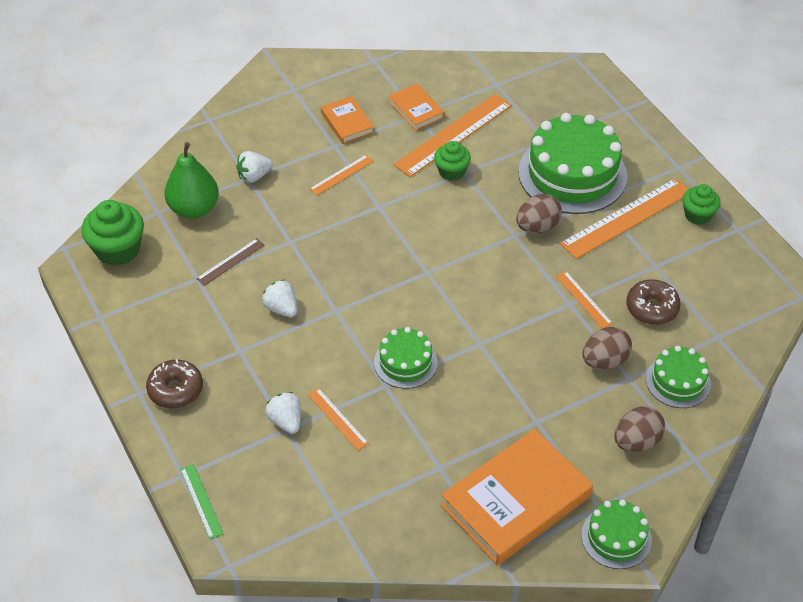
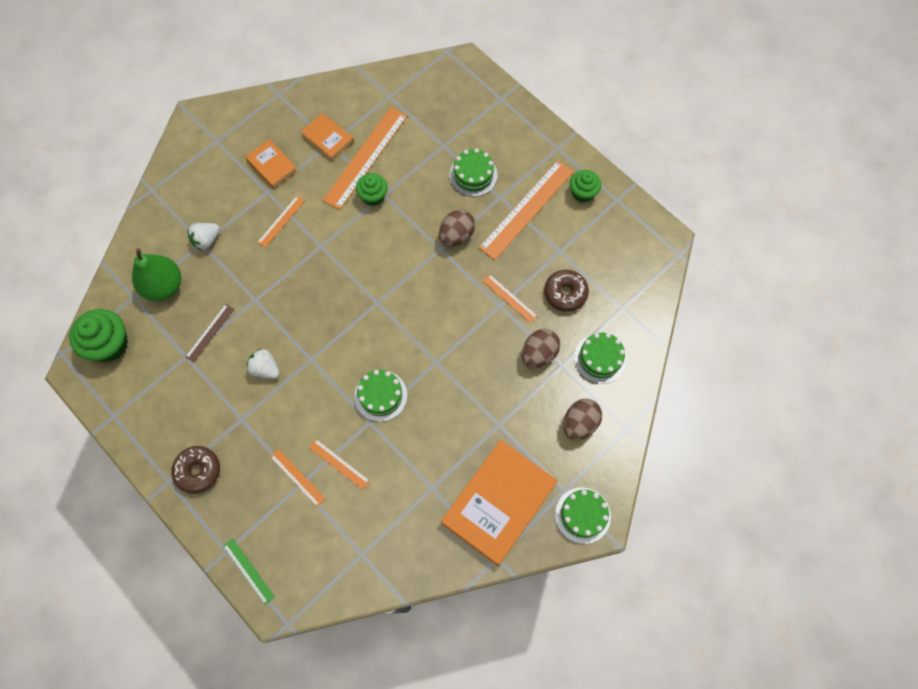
camera: 15 degrees left, 20 degrees up
(286, 421) = (297, 477): white strawberry -> orange ruler
(572, 174) = (473, 175): green cake -> green cake, size x0.52

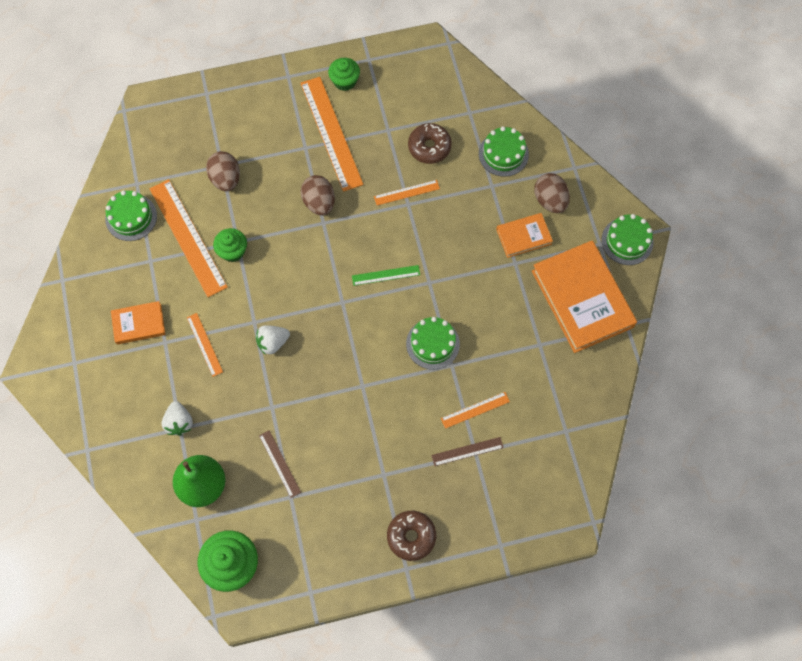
camera: 60 degrees left, 0 degrees up
(248, 571) = (529, 534): green ruler -> green ruler (385, 275)
(265, 369) = (347, 430): white strawberry -> white strawberry (273, 342)
(297, 477) = (467, 451): orange ruler -> brown ruler
(328, 139) = (144, 260): orange book -> orange book (523, 236)
(473, 175) = (268, 157): green cake -> green cake (131, 217)
(539, 354) = (471, 197): brown egg -> brown egg (226, 179)

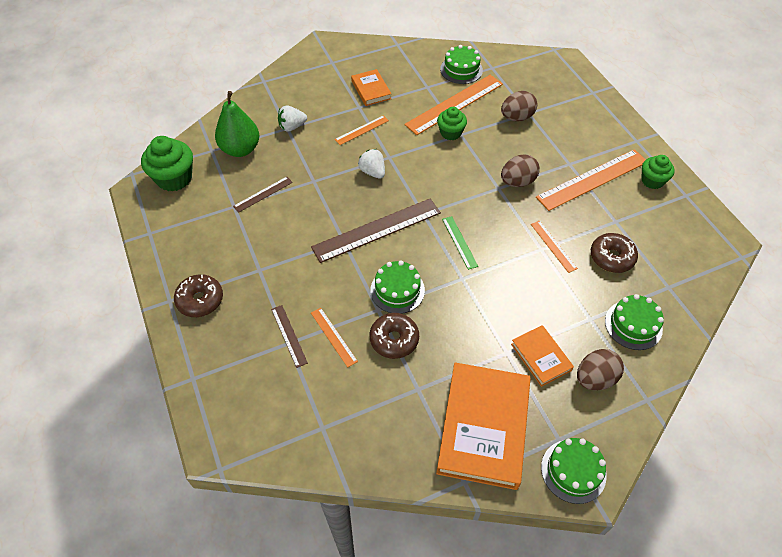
camera: 80 degrees right, 15 degrees down
(354, 351) = (376, 230): none -> brown ruler
(487, 356) = (394, 339): none -> brown donut
(582, 299) = (483, 427): orange book -> orange book turned 45 degrees counterclockwise

